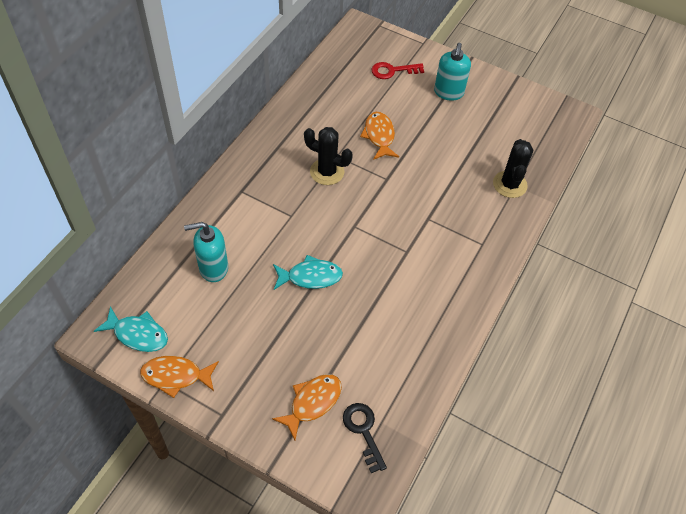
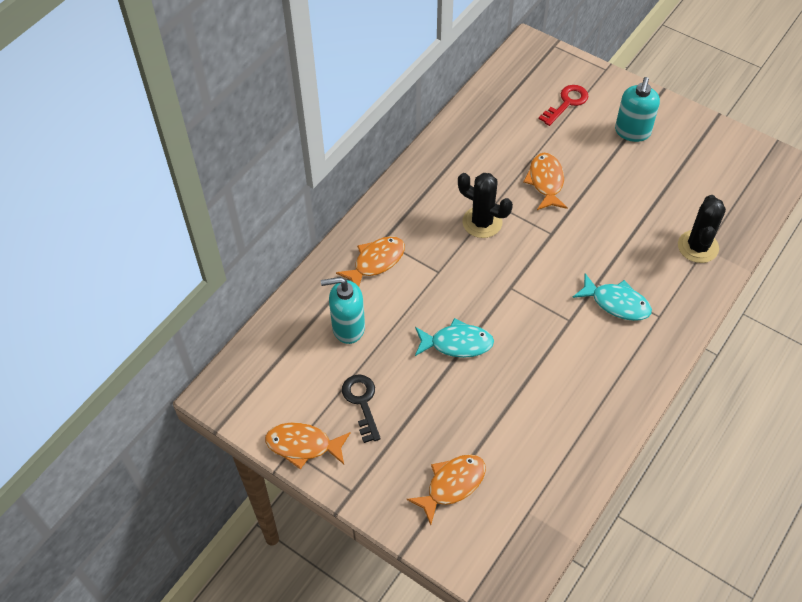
camera: 10 degrees right, 0 degrees up
(137, 334) = (263, 397): turquoise fish -> turquoise fish (616, 303)
(236, 210) = (376, 262): none -> orange fish
(363, 431) = (507, 520): black key -> black key (362, 402)
(392, 71) = (566, 103): red key -> red key turned 135 degrees clockwise

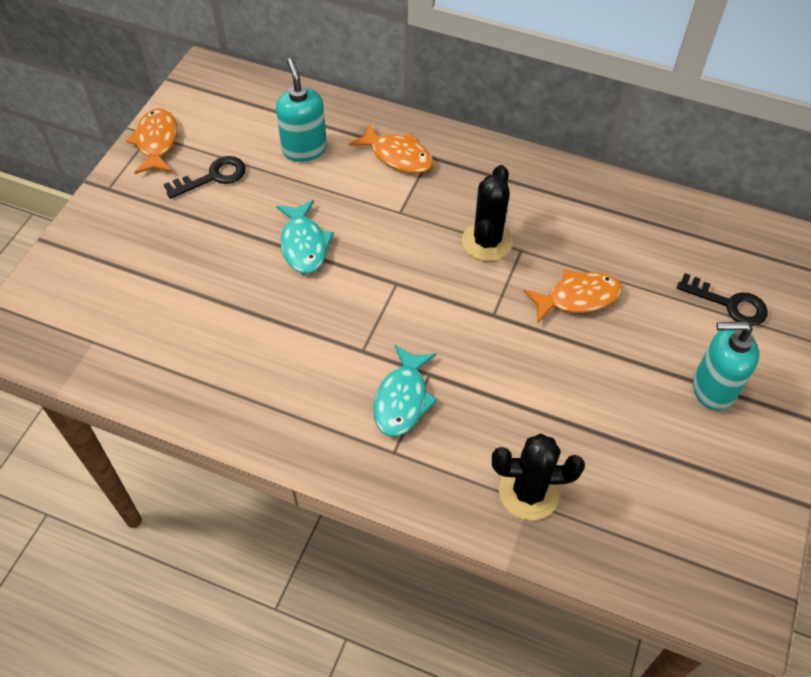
camera: 75 degrees right, 0 degrees up
(452, 485) = (121, 268): orange fish -> none
(566, 103) = (729, 304): red key -> black key

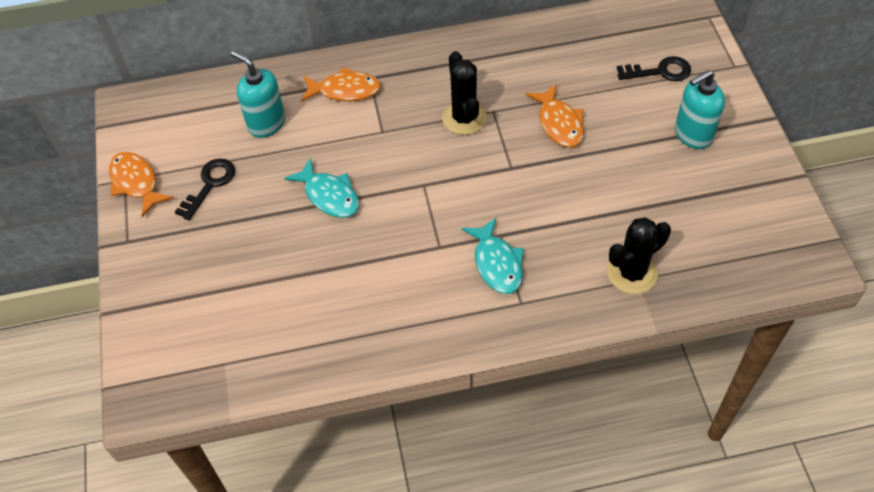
camera: 30 degrees left, 0 degrees up
(577, 298) = (559, 123): orange fish -> orange fish turned 120 degrees clockwise

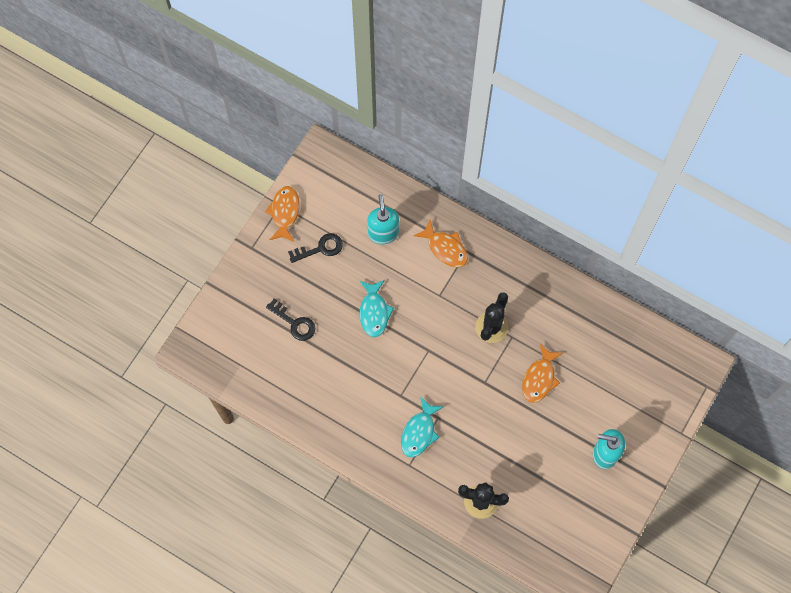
camera: 40 degrees right, 15 degrees up
(660, 71) = (634, 397): black key -> black key (294, 323)

